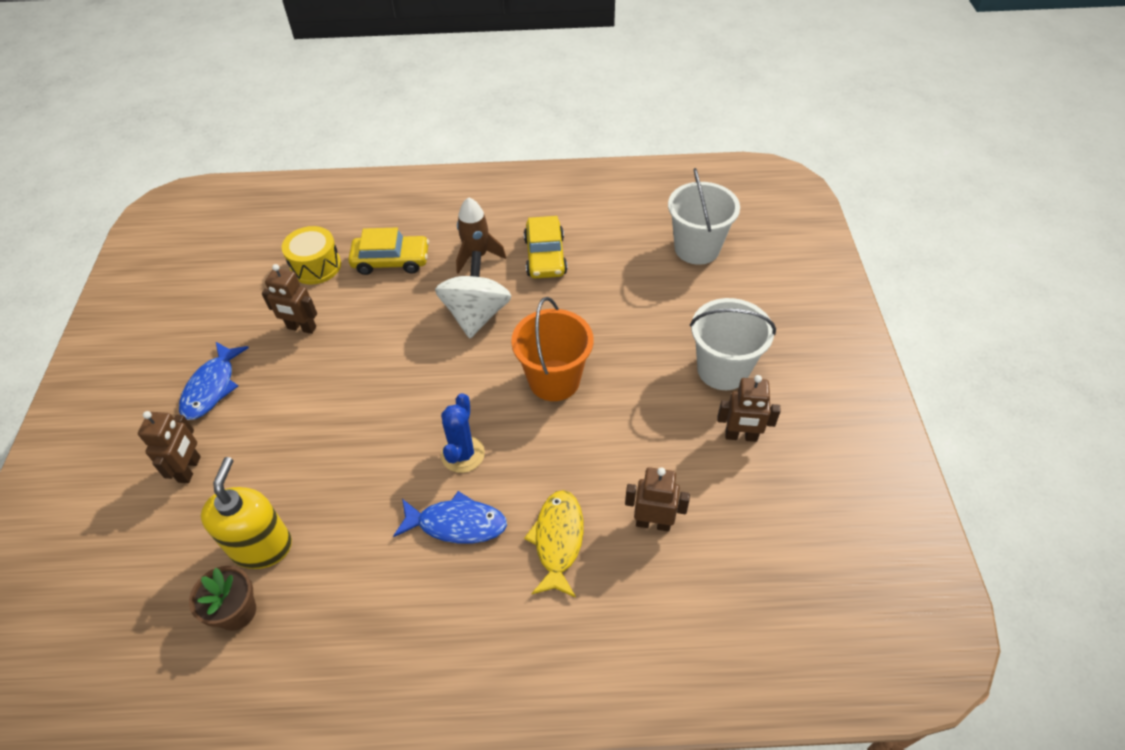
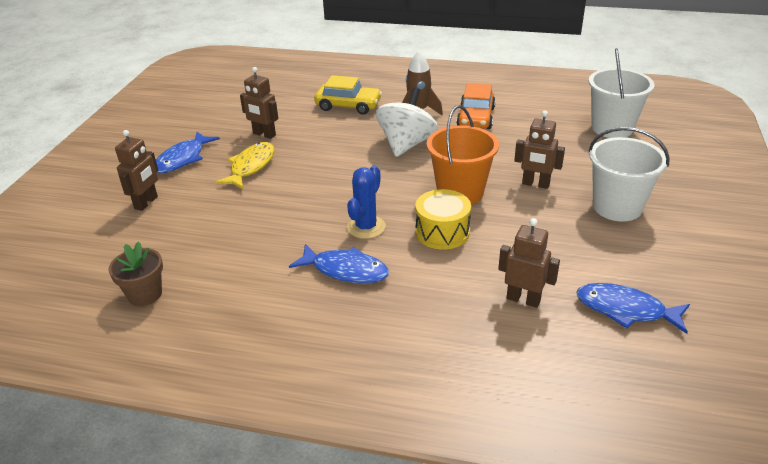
camera: 15 degrees right, 15 degrees down
(261, 546) = (181, 257): yellow soap dispenser -> none
(316, 266) = (288, 102): yellow drum -> yellow drum (442, 232)
(545, 256) = (476, 117): yellow car -> orange car
(558, 540) = (431, 296): yellow fish -> yellow fish (251, 166)
(741, 436) = (624, 253): brown robot -> brown robot (535, 184)
(755, 514) = (625, 310): none -> blue fish

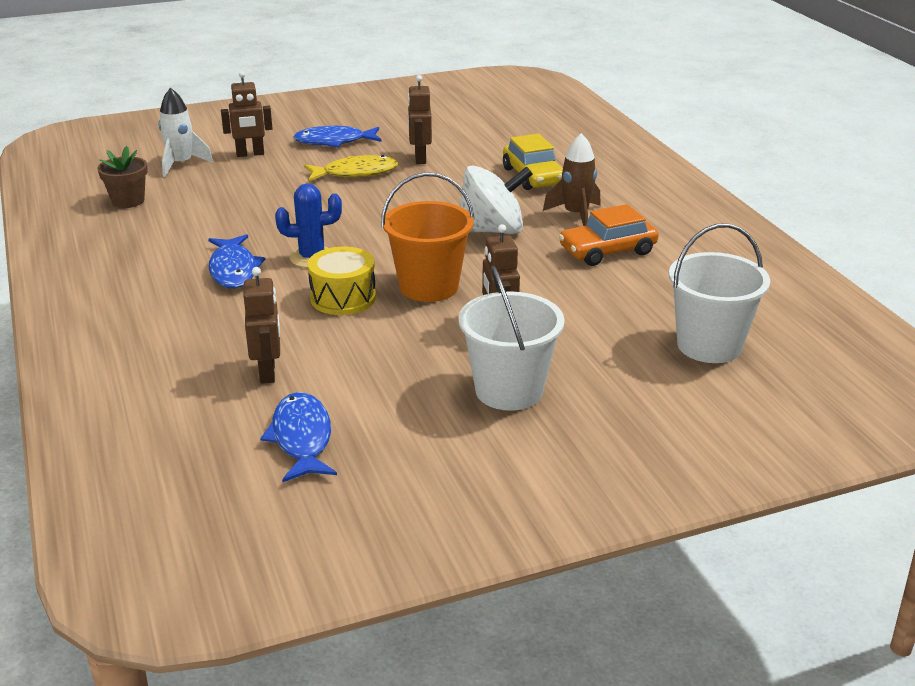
camera: 55 degrees right, 5 degrees down
(112, 244) = (181, 164): none -> white rocket

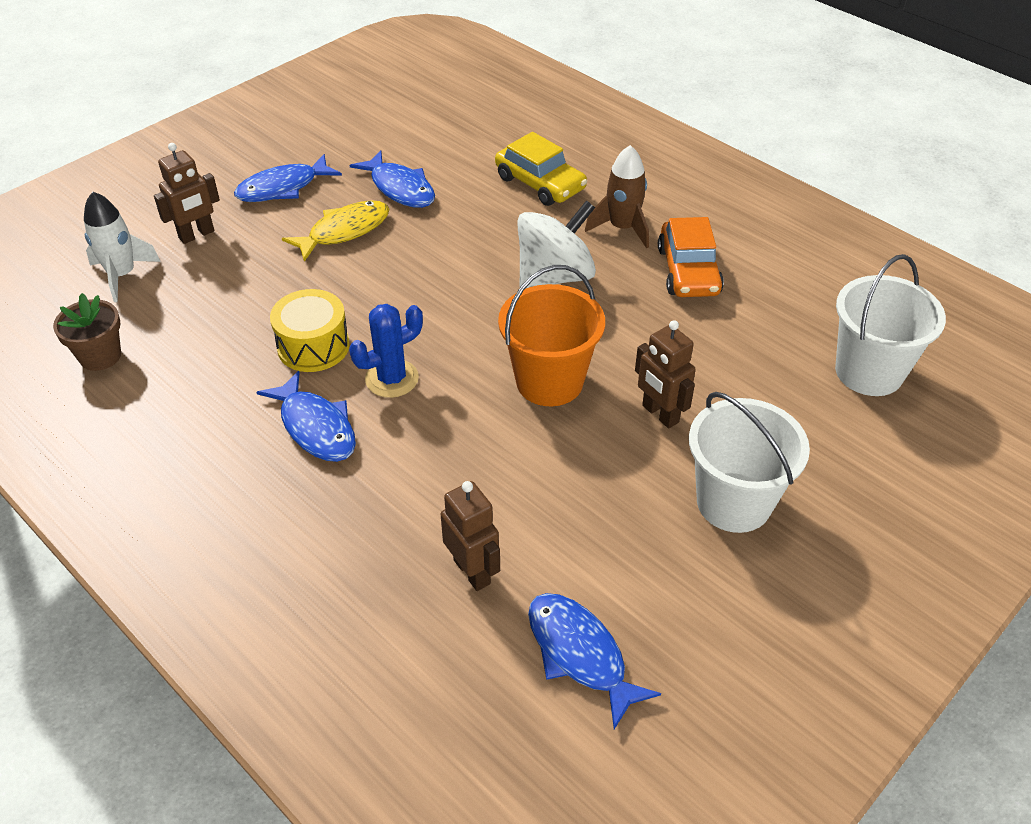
camera: 25 degrees left, 15 degrees up
(343, 298) = (471, 429): yellow drum -> yellow drum (313, 346)
(420, 158) = (400, 188): brown robot -> blue fish
(607, 251) = (688, 271): orange car -> orange car turned 45 degrees counterclockwise

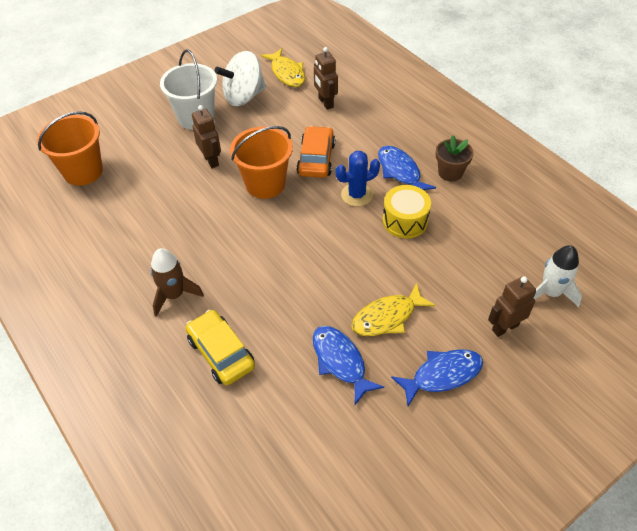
camera: 170 degrees left, 5 degrees up
(100, 356) = (540, 228): brown flower pot -> brown flower pot (450, 172)
(554, 276) = (239, 256): white spinning top -> white spinning top (244, 96)
(580, 654) = (287, 73): blue fish -> yellow fish
(688, 271) = (146, 251): orange car -> orange car (316, 159)
(869, 372) = (83, 171): white bucket -> orange bucket

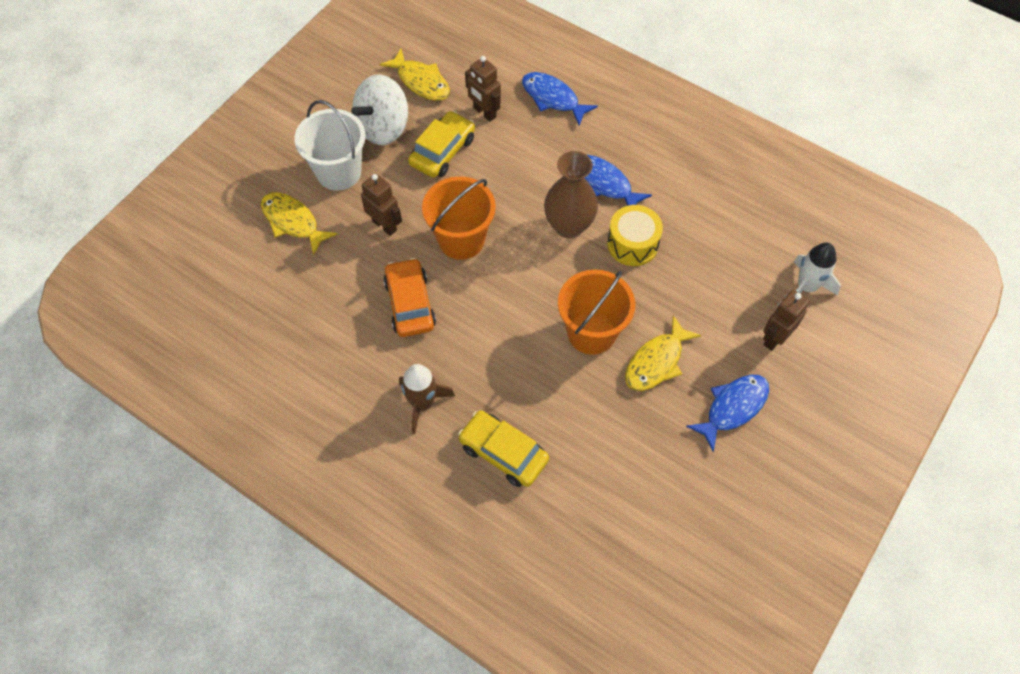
camera: 20 degrees left, 10 degrees up
(83, 171) = (237, 281): orange bucket -> orange bucket (591, 332)
(145, 142) = (293, 222): none -> yellow fish
(280, 121) = (442, 151): none -> yellow car
(316, 159) = (505, 191): orange car -> orange car (410, 303)
(340, 361) = (628, 424): blue fish -> blue fish (553, 98)
(356, 195) = (569, 226): blue cactus -> brown vase
(450, 172) = (658, 171): brown flower pot -> none

